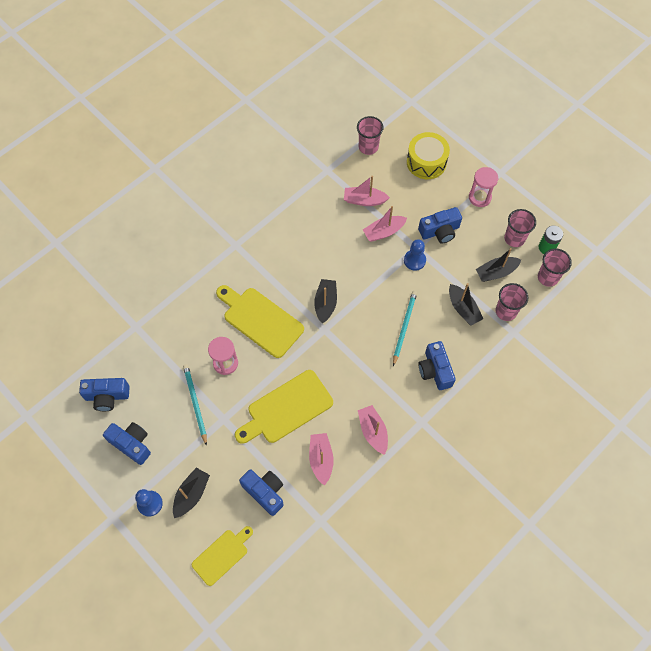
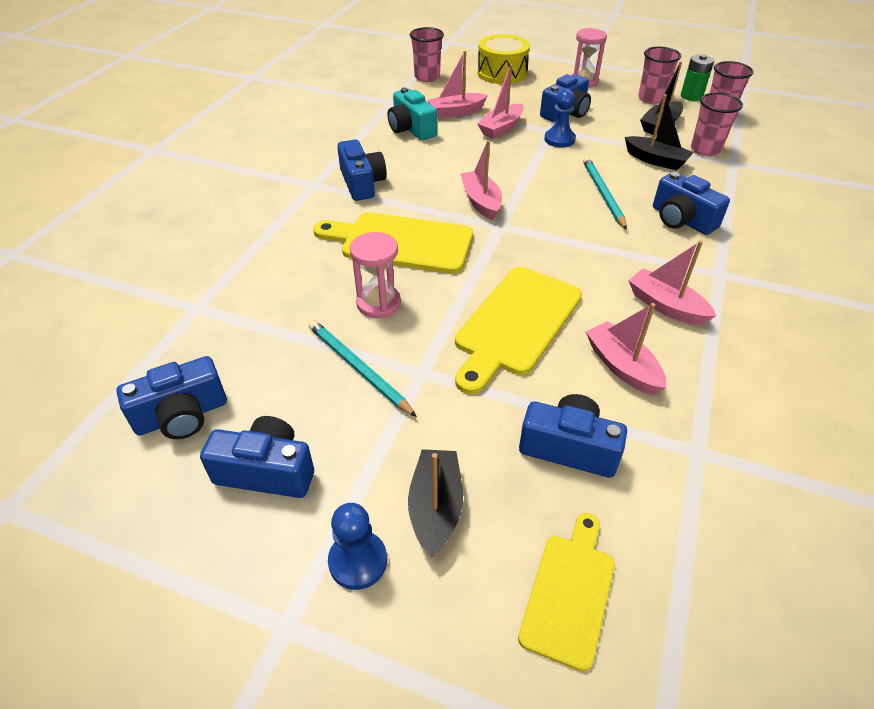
camera: 25 degrees left, 20 degrees down
(264, 255) = (362, 183): none -> blue camera
(323, 209) = (411, 129): none -> turquoise camera
(325, 303) = (481, 202): black boat -> pink boat

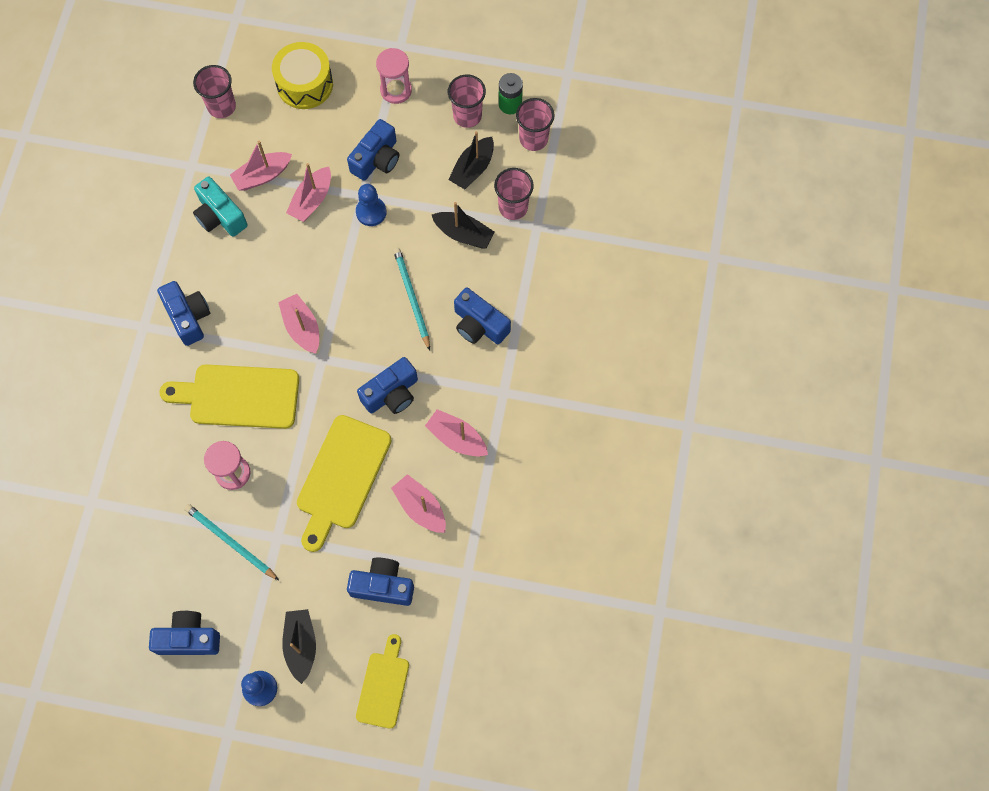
camera: 10 degrees left, 25 degrees up
(182, 415) = (117, 605): blue camera -> blue camera (391, 394)

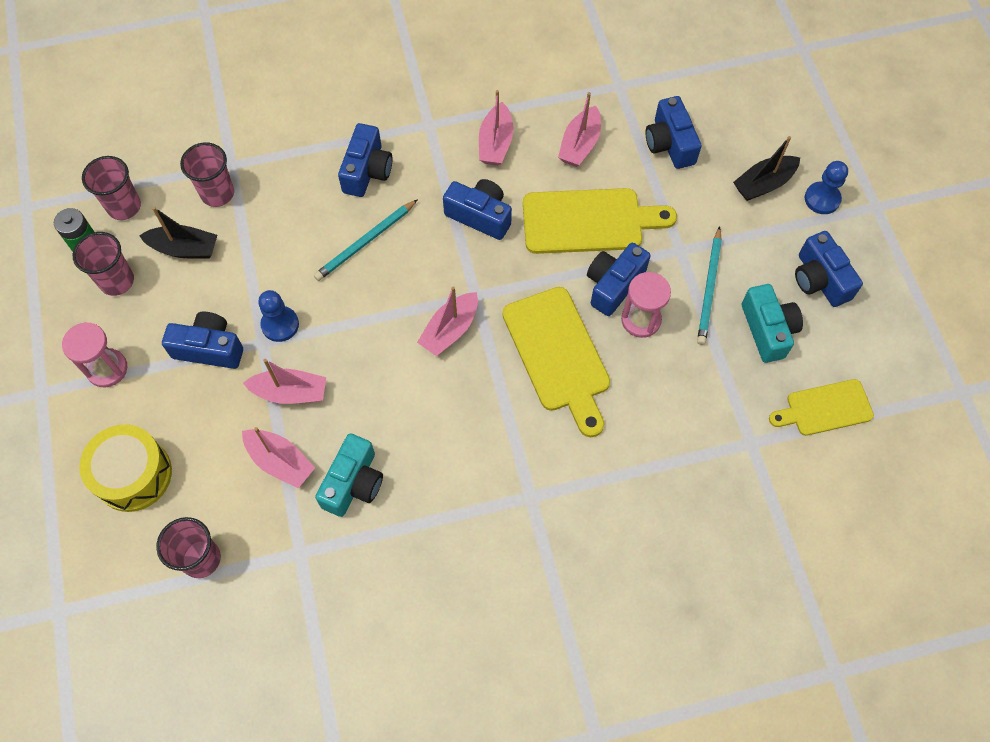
camera: 115 degrees left, 5 degrees down
(170, 568) = (768, 330): none -> turquoise camera
(188, 317) = (495, 453): blue camera -> blue camera (613, 285)
(383, 686) = (754, 106): yellow cutting board -> yellow cutting board (824, 408)
(463, 234) = (269, 225): black boat -> none

